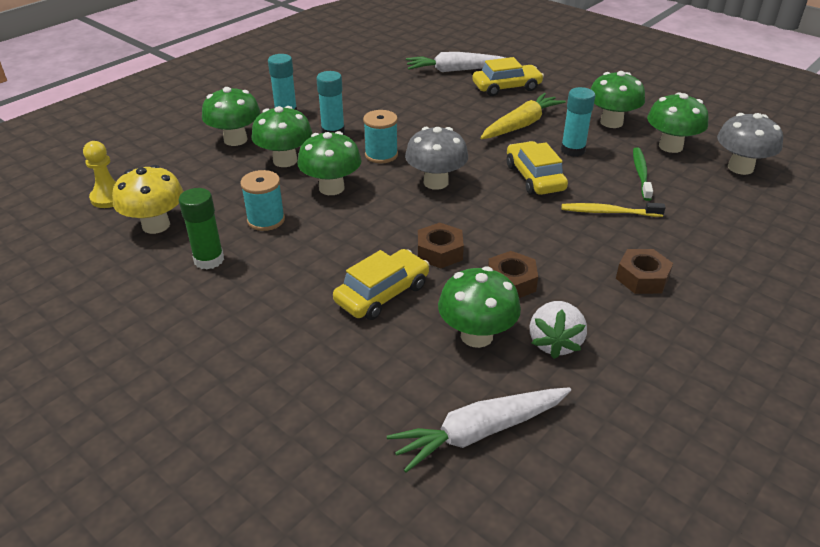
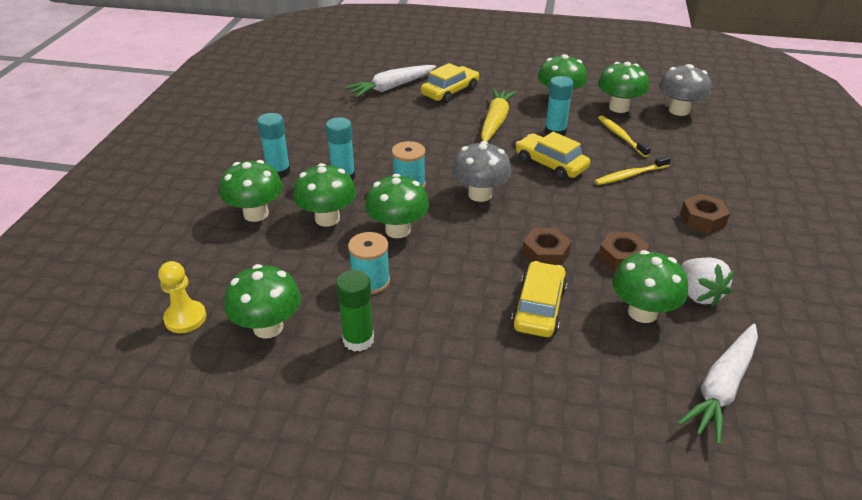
camera: 30 degrees left, 0 degrees up
(156, 225) = (268, 327): yellow mushroom -> green mushroom
(641, 174) = (621, 136): green toothbrush -> yellow toothbrush

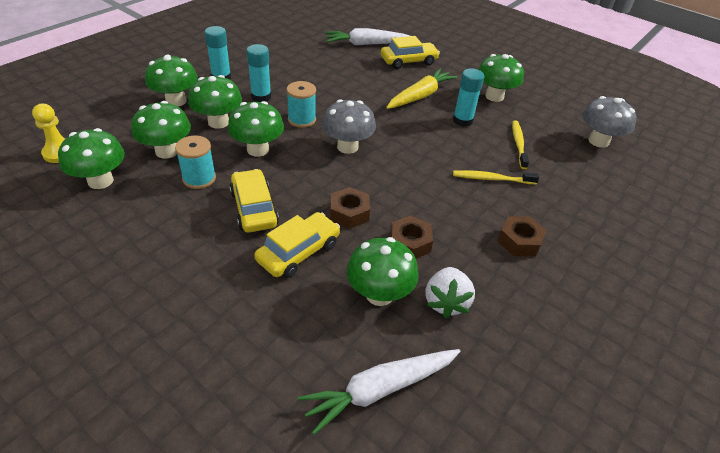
camera: 25 degrees right, 5 degrees up
(358, 340) = (146, 216): green glue stick -> none
(550, 164) = (430, 145): yellow car -> yellow car (254, 208)
(619, 107) = (542, 120): green mushroom -> green mushroom (167, 151)

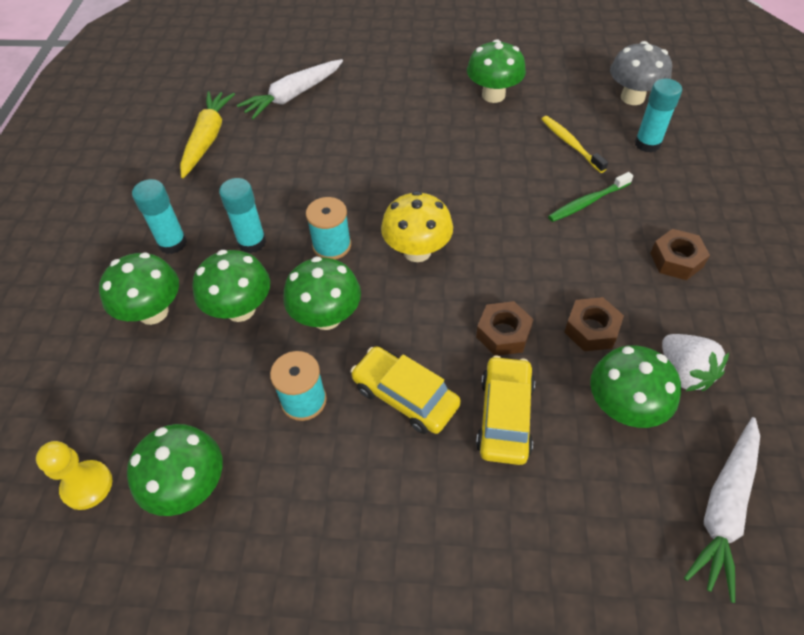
camera: 30 degrees left, 10 degrees up
(167, 151) = (224, 390): green mushroom -> none
(347, 147) = (417, 251): grey mushroom -> yellow mushroom
(408, 61) = (363, 95): yellow car -> none
(420, 96) = (422, 137): yellow carrot -> yellow carrot (208, 139)
(462, 121) = (494, 145): turquoise glue stick -> turquoise glue stick (647, 144)
(492, 179) = (587, 202): yellow toothbrush -> green toothbrush

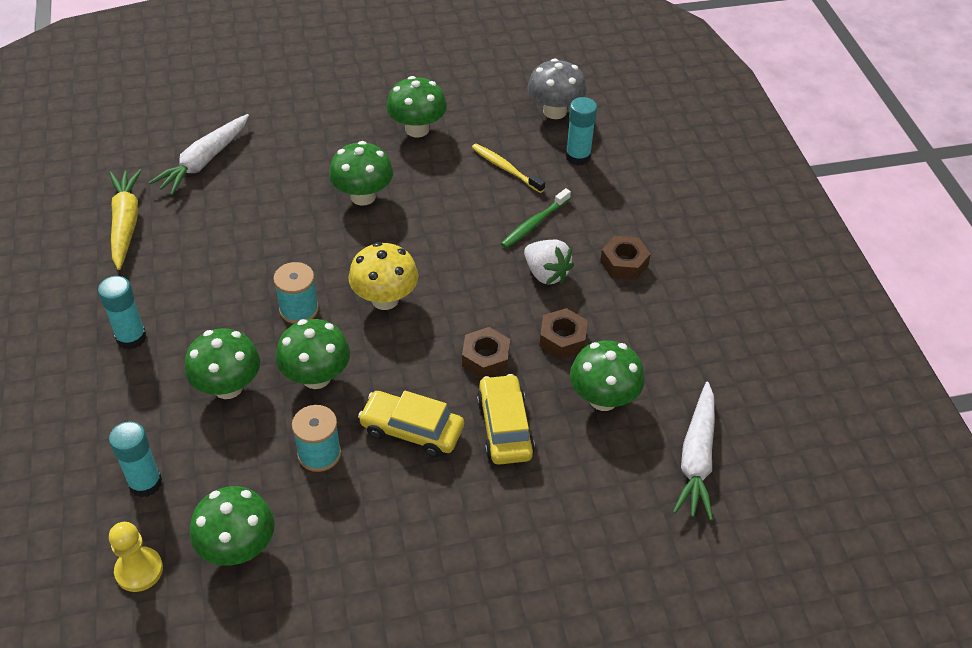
camera: 20 degrees left, 5 degrees down
(153, 312) = (139, 407): green mushroom -> green mushroom (363, 196)
(252, 242) = (215, 321): turquoise glue stick -> turquoise glue stick (145, 483)
(684, 373) = (647, 359): white strawberry -> white strawberry (546, 274)

